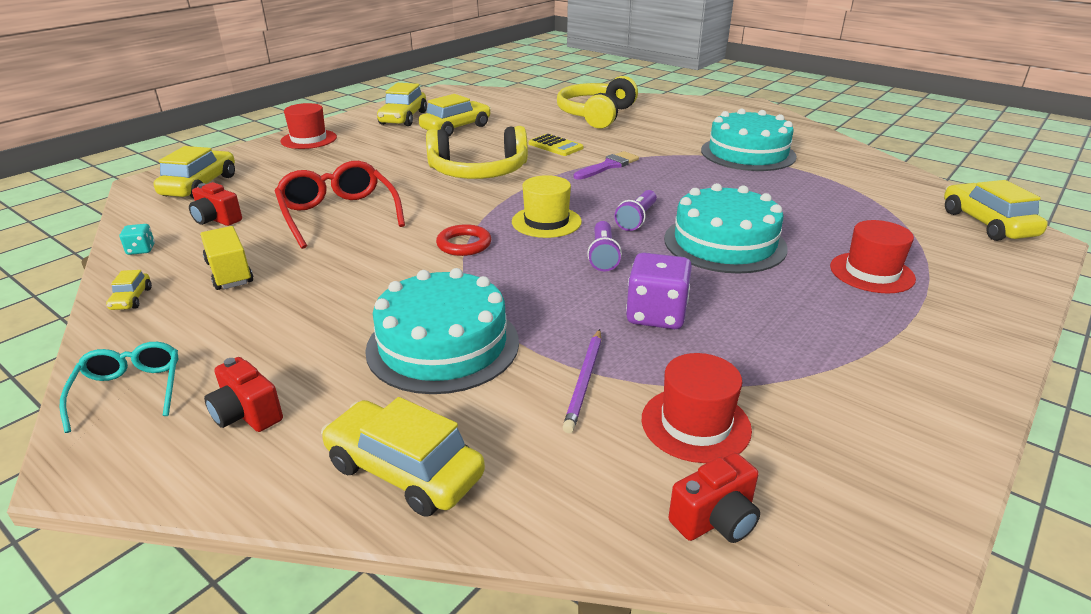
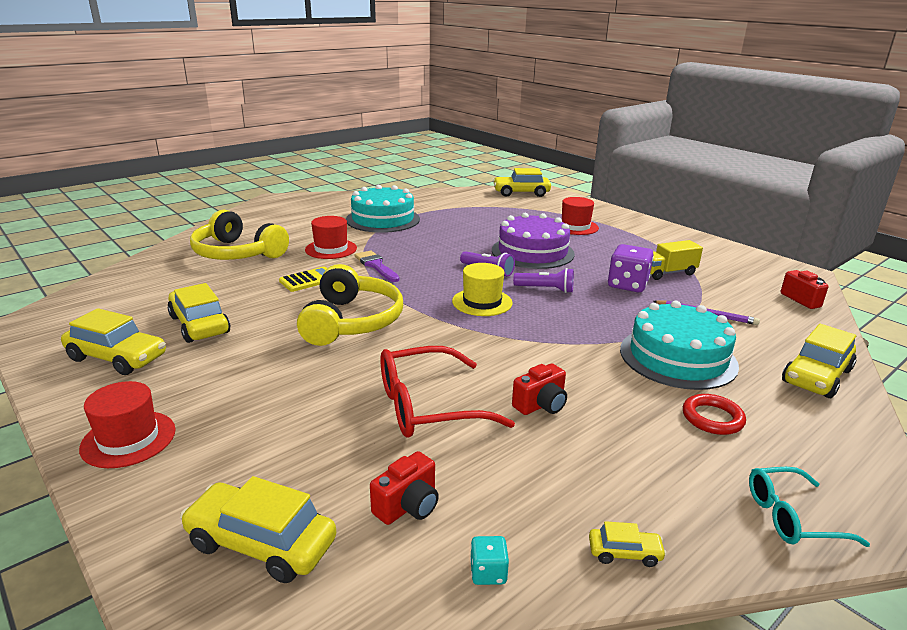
camera: 80 degrees left, 5 degrees down
(230, 273) = (562, 477): yellow truck -> yellow truck (667, 273)
(247, 414) = (793, 442): red camera -> red camera (541, 405)
(464, 244) = (517, 339): red ring -> red ring (712, 418)
(695, 424) = (734, 292): red hat -> red hat (331, 249)
(724, 243) = (532, 252): turquoise cake -> purple cake

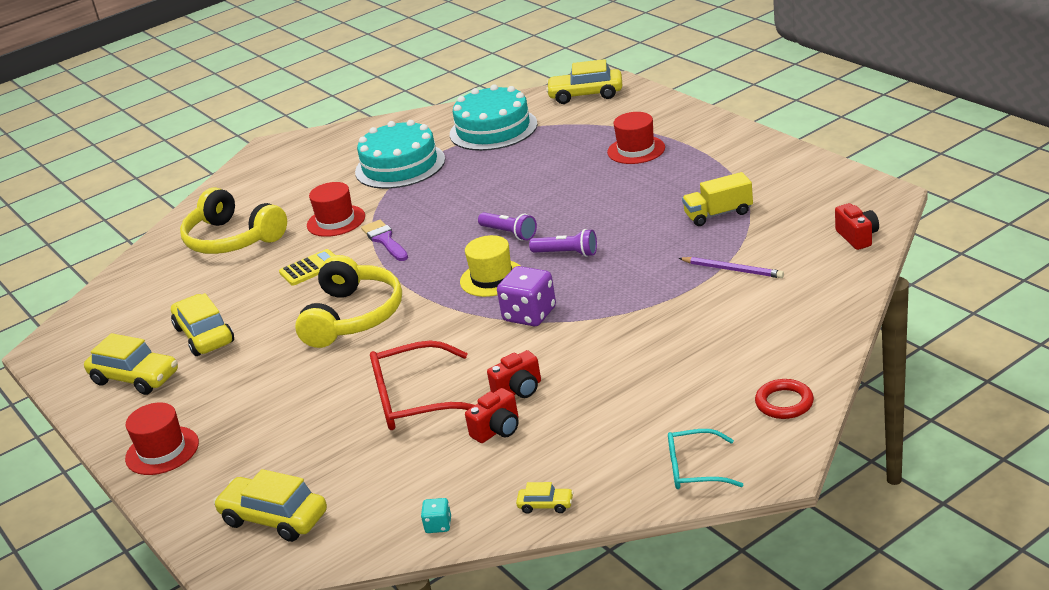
camera: 10 degrees right, 5 degrees up
(408, 506) = (386, 485): red camera -> red camera (497, 430)
(532, 252) = (569, 199): purple cake -> none
(627, 285) = (662, 237): purple dice -> purple dice (529, 315)
(677, 357) = (674, 326): turquoise cake -> turquoise cake (493, 129)
(712, 418) = (674, 389): red ring -> red ring (784, 403)
(816, 376) = (805, 335): yellow car -> none

